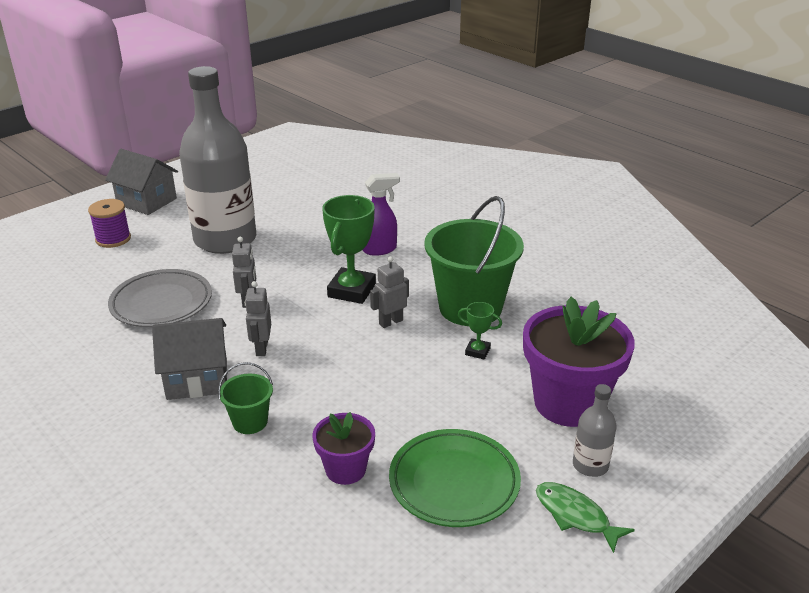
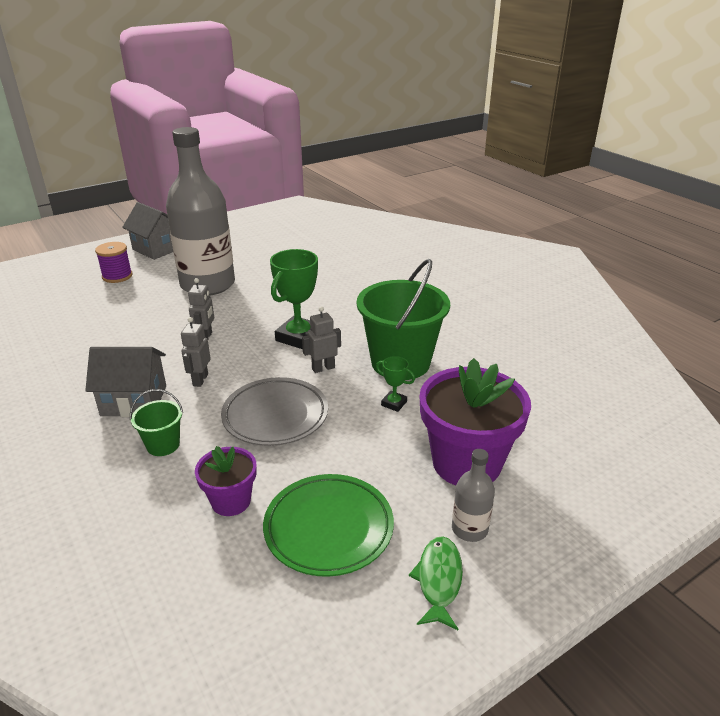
camera: 10 degrees right, 0 degrees up
(161, 303) = (133, 332): grey plate -> grey plate (275, 416)
(380, 249) = (337, 304): purple spray bottle -> none
(575, 516) = (439, 580): green fish -> green fish turned 45 degrees clockwise

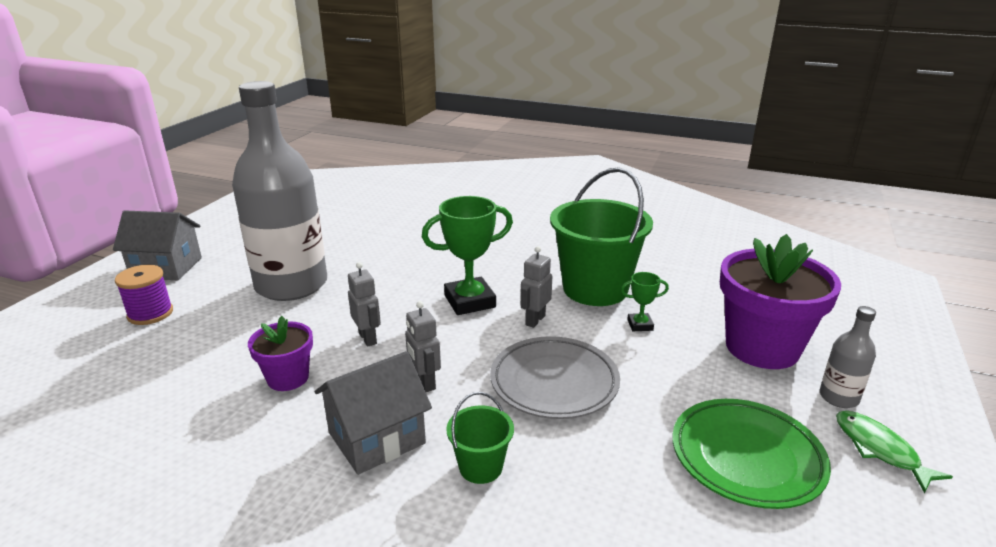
camera: 35 degrees left, 5 degrees down
(231, 501) = (631, 483): purple flower pot -> purple flower pot (288, 378)
(298, 337) = (469, 301): green trophy -> green trophy turned 75 degrees clockwise

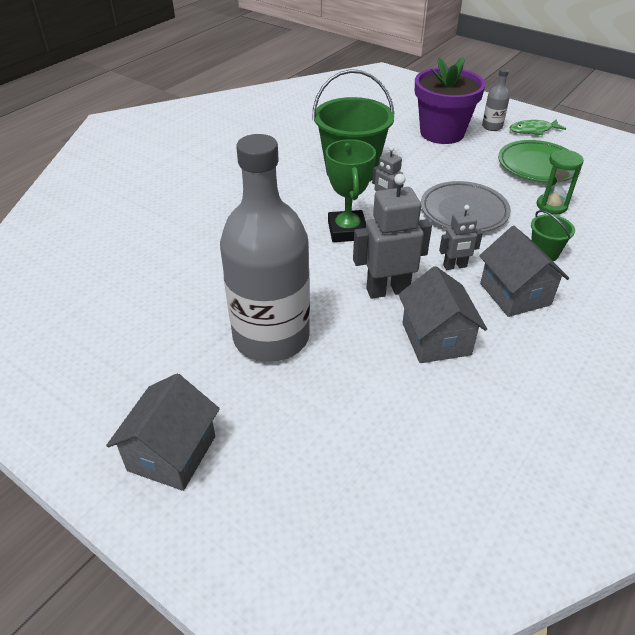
camera: 75 degrees left, 15 degrees up
(150, 313) = (289, 453): purple spool -> none
(288, 378) = (436, 339): purple flower pot -> grey house
(368, 338) = (387, 290): grey robot -> grey robot, size x1.75
(622, 476) = (551, 206): none -> green hourglass
(640, 325) = (405, 165): green trophy -> none

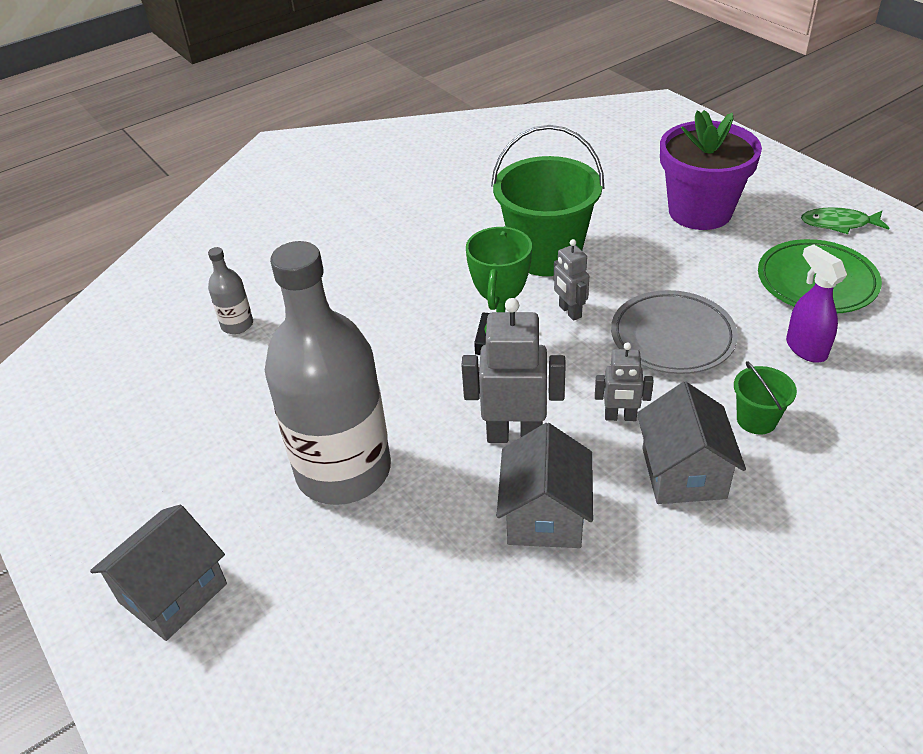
camera: 20 degrees right, 0 degrees up
(492, 126) = (779, 210): grey bottle -> grey bottle (237, 325)
(551, 206) = (805, 348): green hourglass -> purple spray bottle

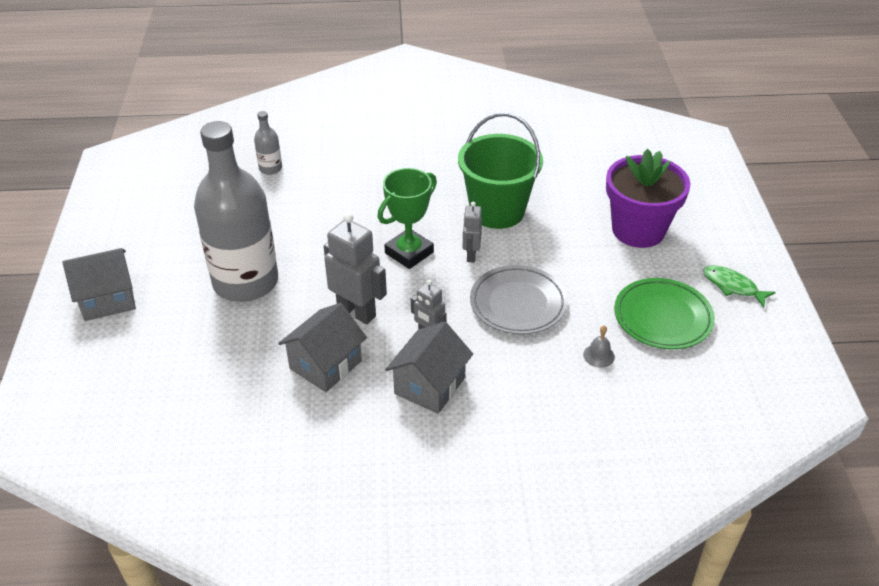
camera: 30 degrees right, 0 degrees up
(756, 420) = (511, 380): green bucket -> none
(805, 348) = (598, 355): purple spray bottle -> grey bell

